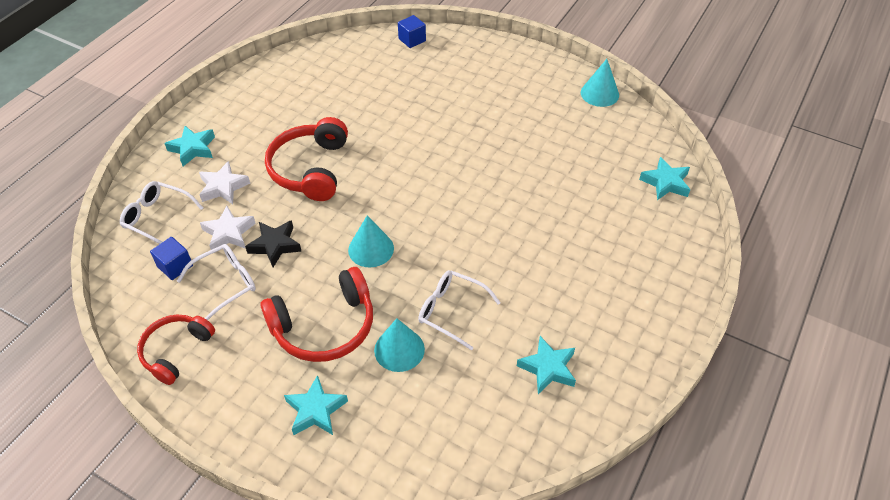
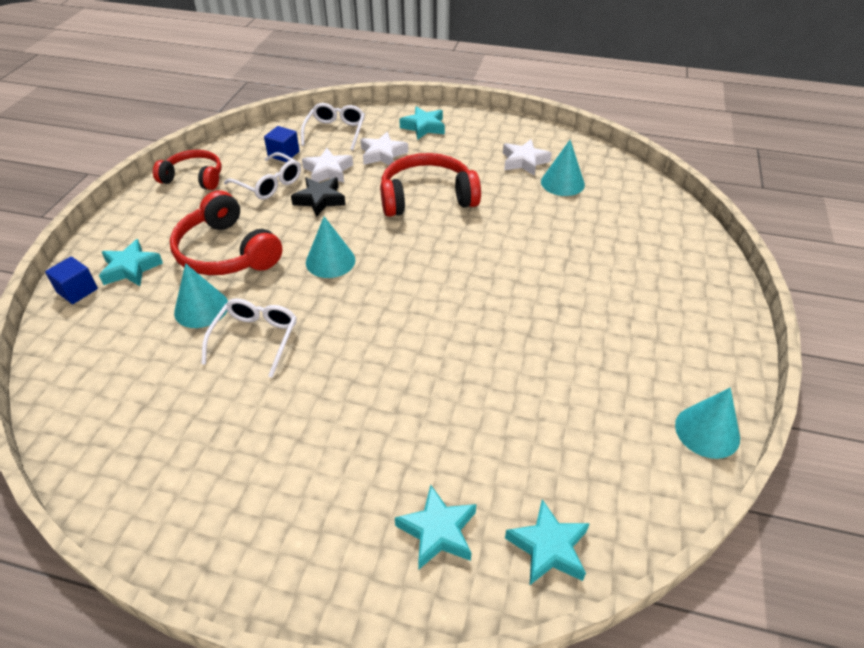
camera: 75 degrees right, 5 degrees down
(290, 96) = (524, 161): none -> white star
(333, 83) = (562, 183): none -> turquoise cone
(412, 40) = (678, 223): blue cube -> blue cube (77, 291)
(548, 368) = (179, 440): turquoise star -> turquoise star (438, 531)

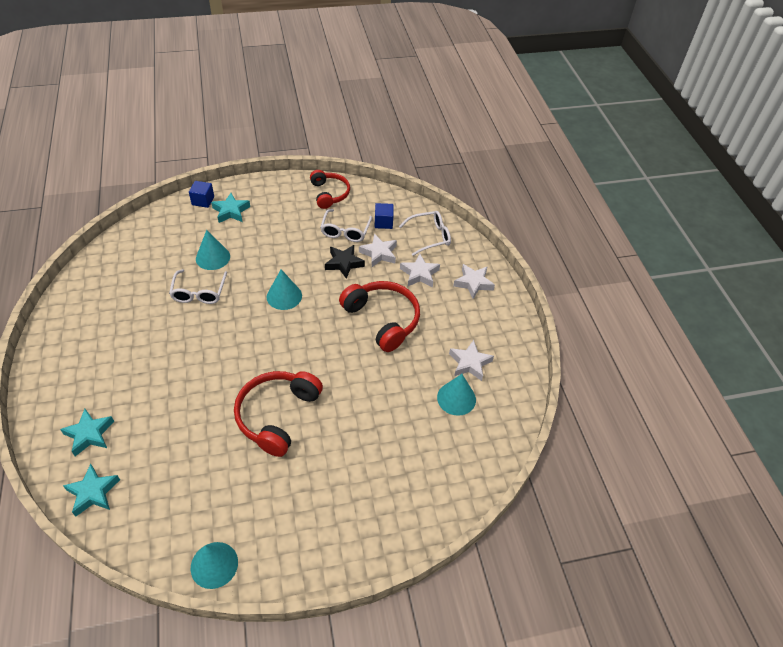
camera: 60 degrees right, 5 degrees up
(226, 252) = (266, 244): red headphones -> red headphones (277, 415)
(255, 339) = (199, 292): white glasses -> white glasses turned 105 degrees clockwise
(424, 127) = (473, 283): turquoise star -> white star

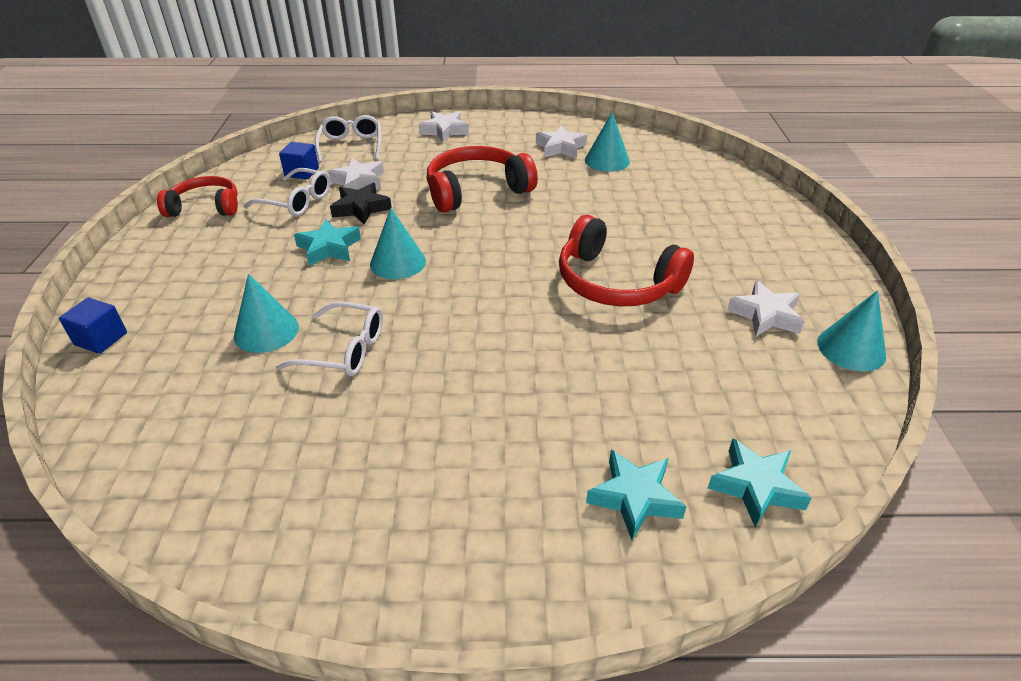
camera: 75 degrees left, 10 degrees down
(231, 211) = (162, 305): turquoise star -> turquoise star (329, 248)
(419, 274) = (412, 159): white star -> white star (765, 315)

